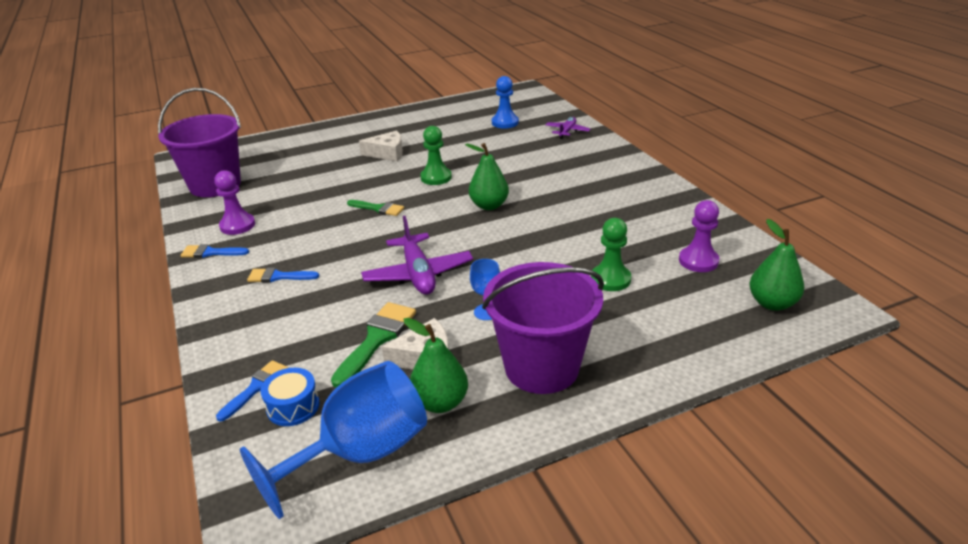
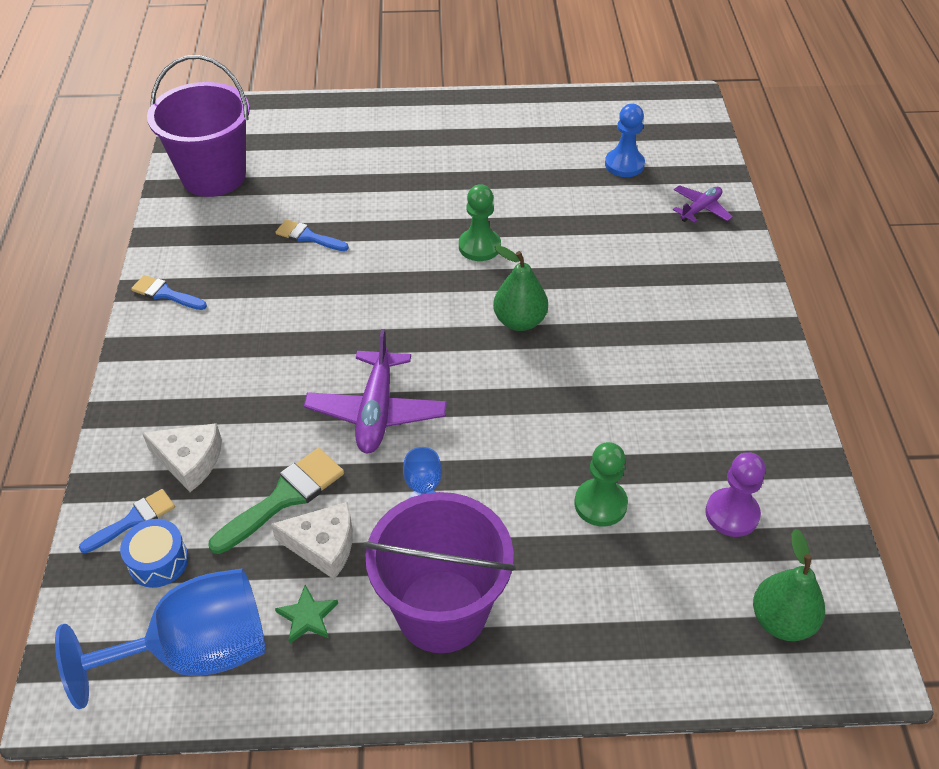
camera: 20 degrees right, 15 degrees up
(237, 225) = (211, 257): purple pawn -> none
(278, 276) = (221, 359): blue brush -> blue brush (308, 236)
(378, 208) = (383, 281): green brush -> none
(387, 153) = (440, 180): white cheese -> white cheese (189, 461)
(440, 402) = (307, 616): green pear -> green star

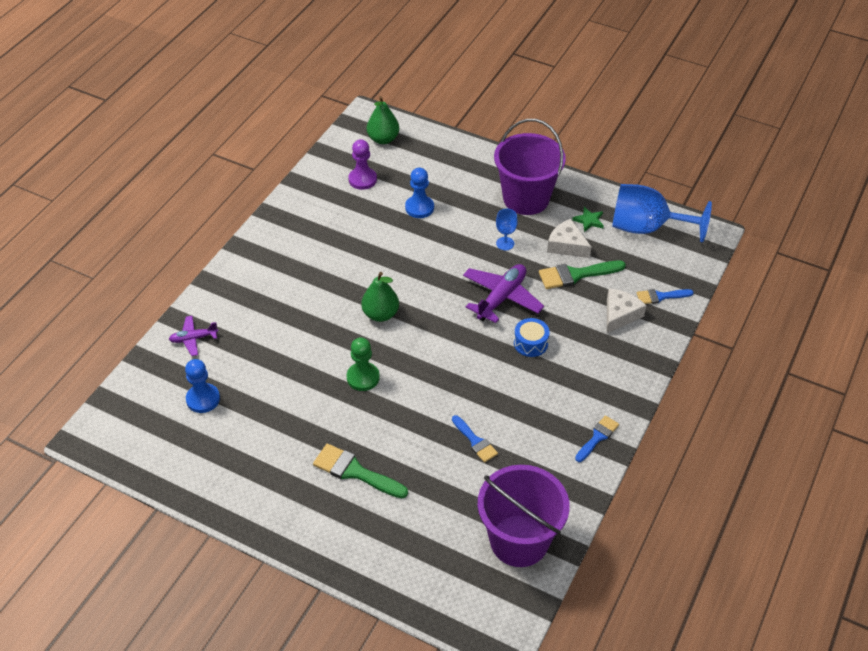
camera: 150 degrees left, 0 degrees up
(158, 561) = (653, 272): blue drum -> blue drum (530, 343)
(165, 293) = (597, 437): blue brush -> blue brush turned 105 degrees counterclockwise
(189, 461) = (620, 315): white cheese -> white cheese turned 75 degrees clockwise
(415, 167) = (355, 471): none -> green brush
(600, 504) = (419, 208): green pawn -> blue pawn

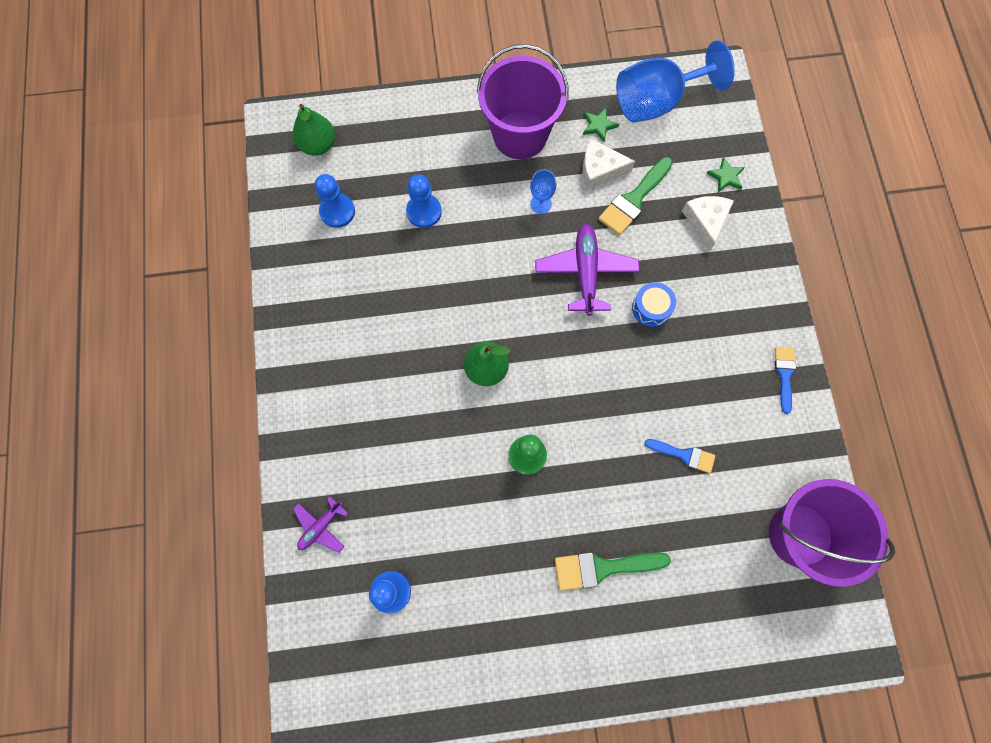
camera: 35 degrees left, 25 degrees up
(362, 179) = (337, 211): purple pawn -> blue pawn
(660, 296) = (726, 176): blue brush -> green star

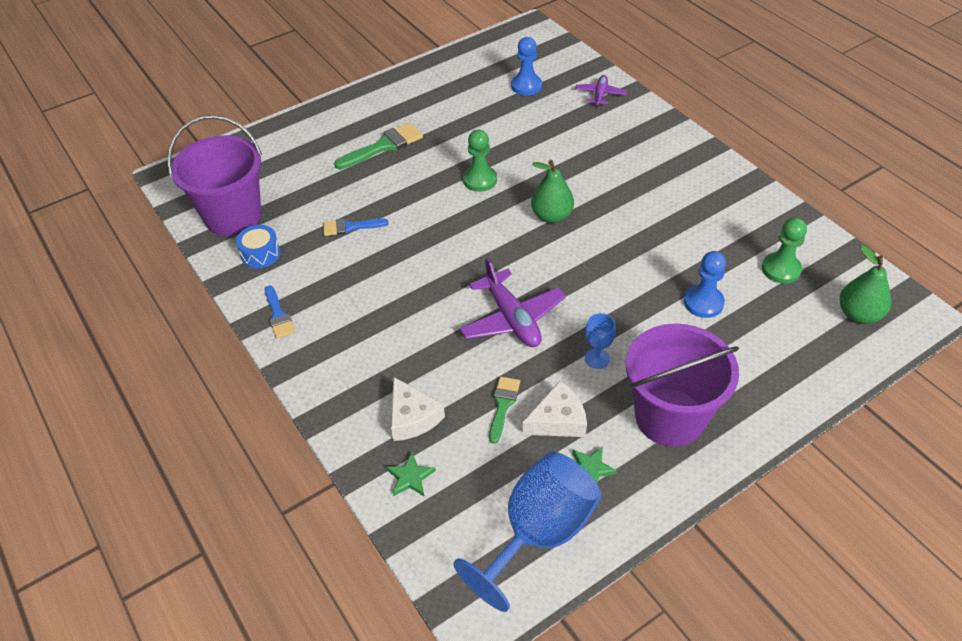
camera: 155 degrees right, 25 degrees down
(337, 211) = (781, 269): blue pawn -> green pawn
(633, 200) = (503, 405): green brush -> green brush, size x0.64
(651, 308) = (431, 315): blue drum -> blue drum (260, 254)

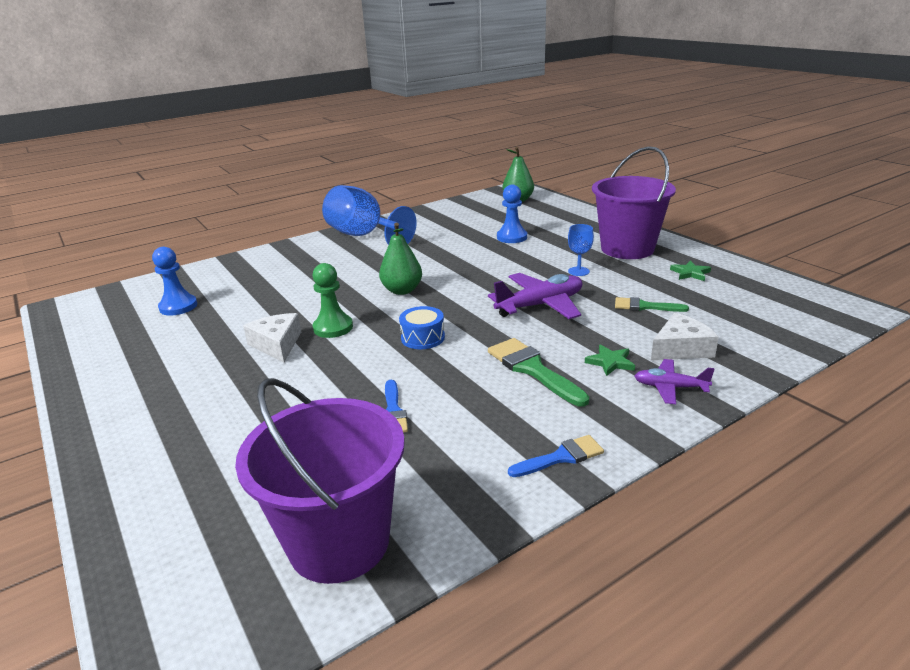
camera: 90 degrees left, 20 degrees down
(260, 254) = (437, 493): blue drum -> blue drum (423, 338)
(384, 146) = (233, 397): green brush -> green brush (532, 369)
(410, 477) = (750, 345): green star -> green star (610, 362)
(539, 533) = (762, 290): blue goblet -> blue goblet (363, 236)
(558, 420) = (650, 284): white cheese -> white cheese (277, 344)
(600, 95) = (225, 271): purple plane -> purple plane (670, 387)
(781, 269) = (476, 216): green pawn -> none

